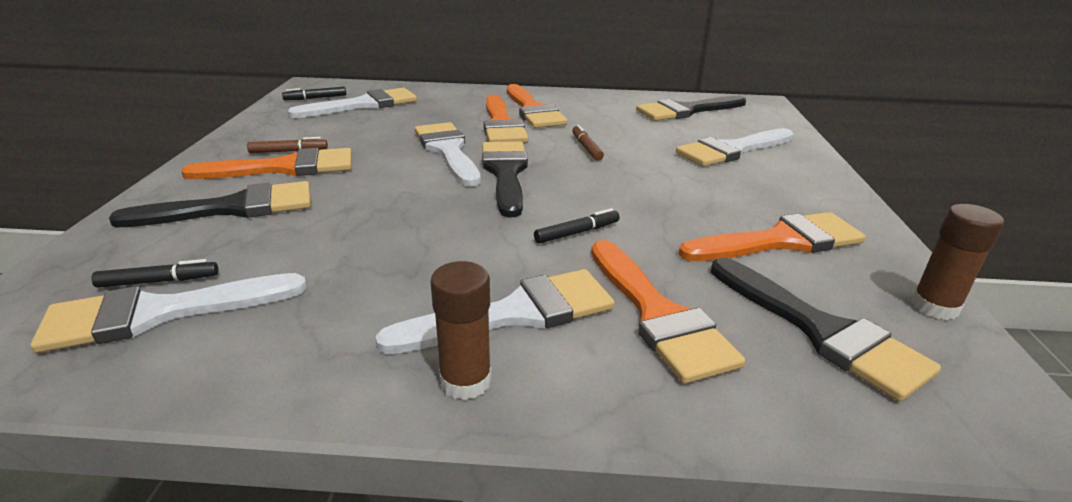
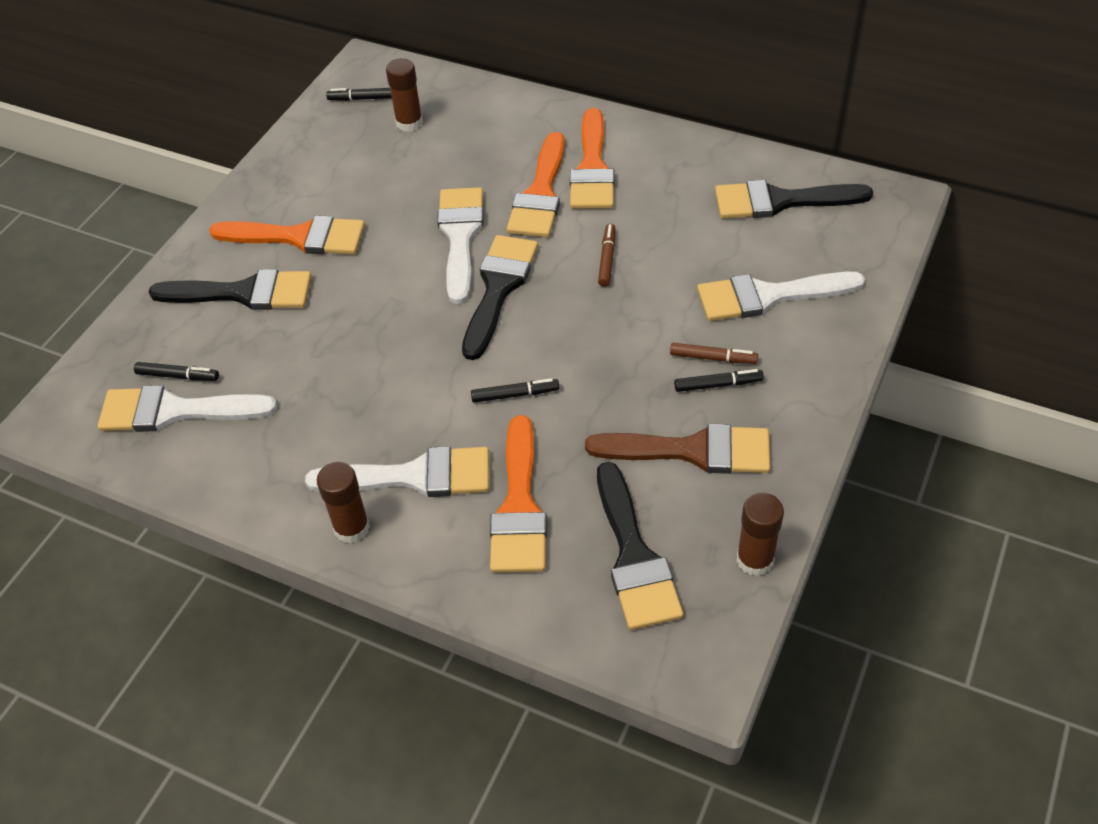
camera: 25 degrees right, 20 degrees up
(288, 151) = (309, 208): brown marker -> brown marker (713, 358)
(363, 105) = (409, 123): white brush -> brown glue stick
(752, 199) = (718, 385): none -> black marker
(780, 241) = (692, 451): orange brush -> brown brush

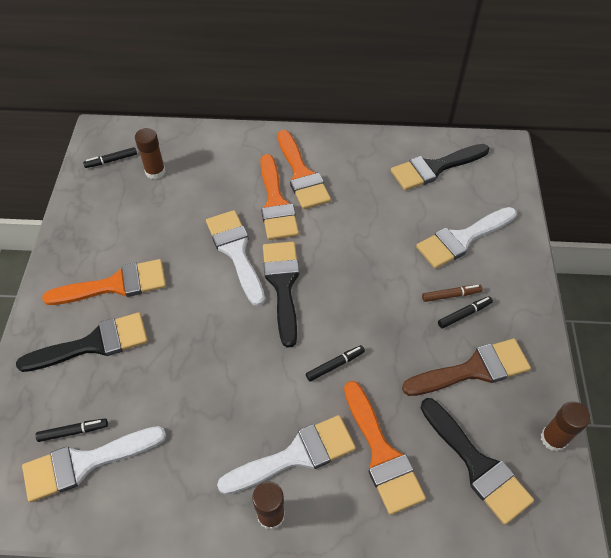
camera: 25 degrees left, 5 degrees up
(607, 259) = (345, 241): brown marker -> none

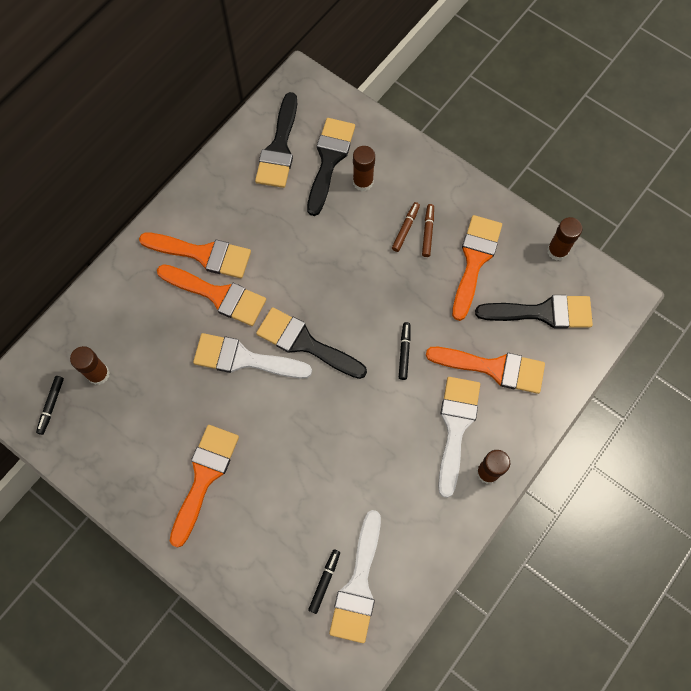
camera: 55 degrees left, 15 degrees up
(93, 344) = (252, 525): black brush -> black brush (329, 160)
(462, 239) = (363, 182): white brush -> brown glue stick
(464, 314) = (427, 232): black marker -> brown marker
(473, 369) = (475, 261): brown brush -> orange brush

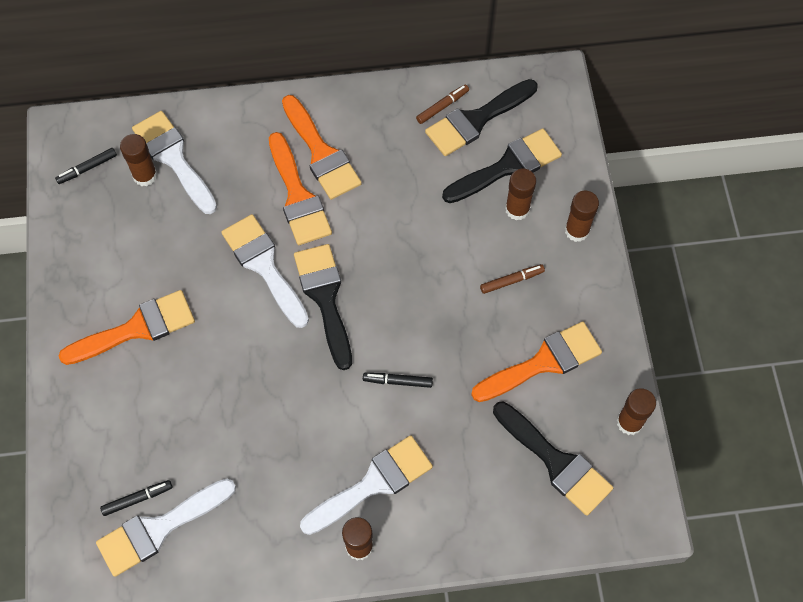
camera: 45 degrees right, 5 degrees down
(106, 345) = (174, 158): none -> white brush
(404, 352) = (398, 381): black marker -> black marker turned 135 degrees counterclockwise
(411, 164) = (577, 230): none -> brown glue stick
(427, 232) = (528, 301): brown marker -> brown marker (442, 106)
(493, 368) = (459, 467): orange brush -> none

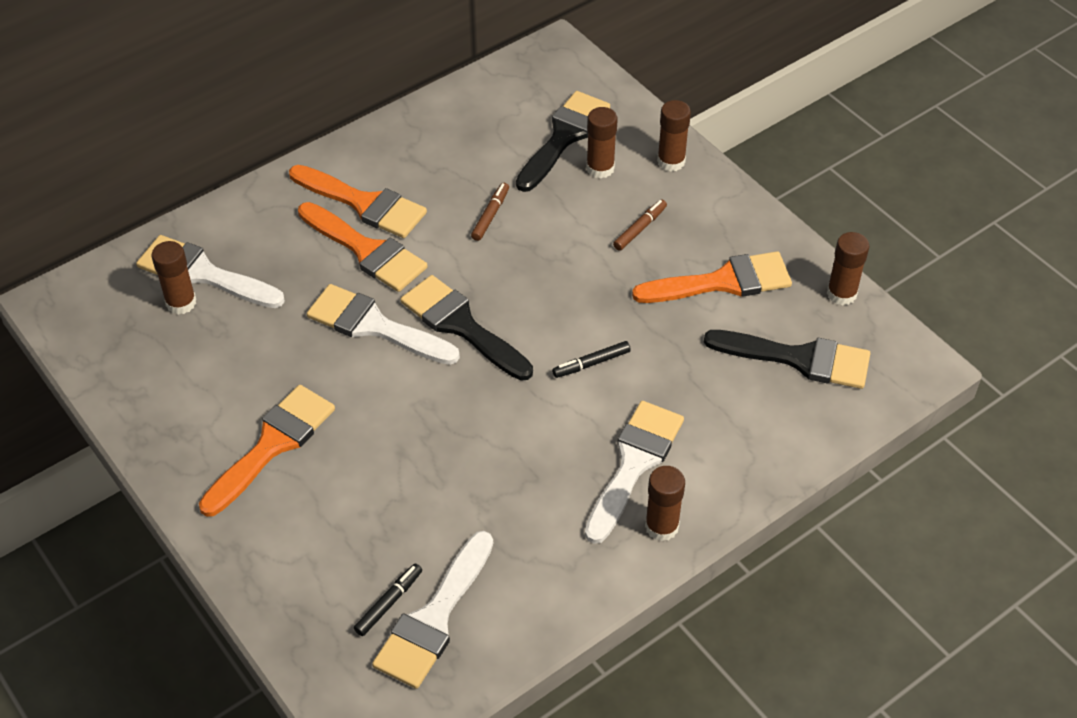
camera: 30 degrees left, 15 degrees down
(87, 168) = (108, 324): black marker -> none
(442, 106) = (461, 115): brown marker -> brown marker (490, 215)
(476, 120) = (504, 112): black brush -> none
(543, 362) = (722, 282): orange brush -> orange brush turned 45 degrees clockwise

